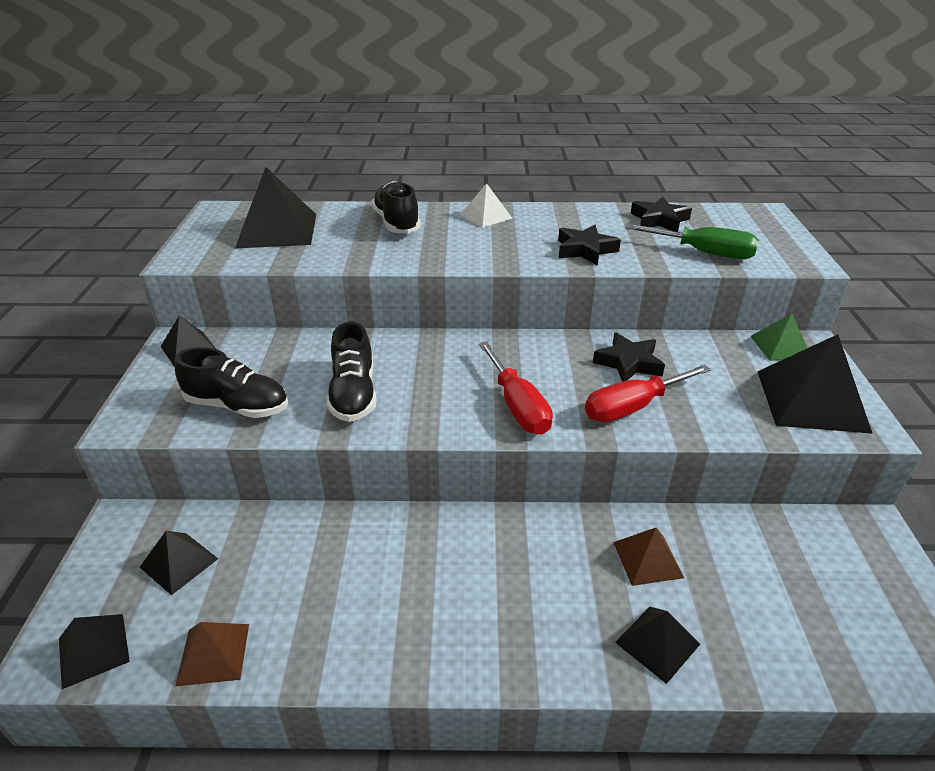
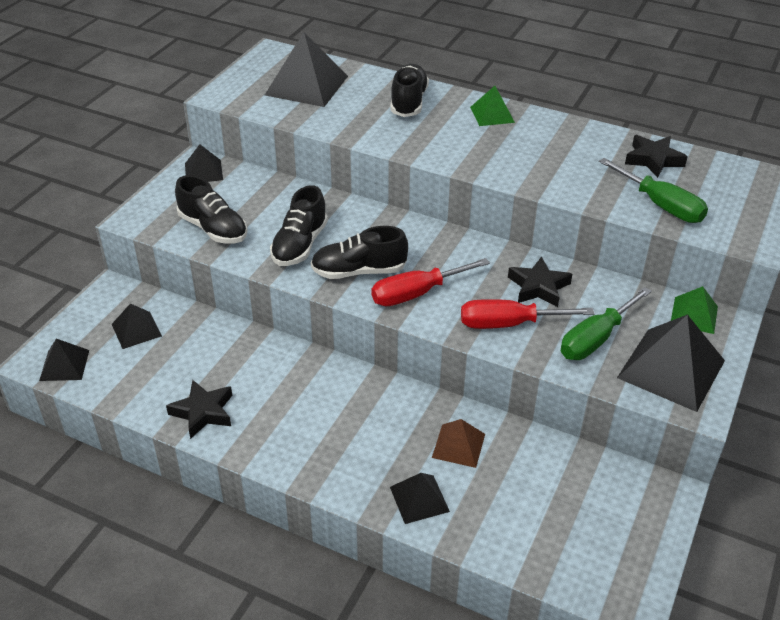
camera: 25 degrees right, 5 degrees up
(213, 654) = (130, 394): brown pyramid -> none
(439, 402) = (359, 271): none -> black shoe
(486, 216) = (492, 114): white pyramid -> green pyramid
(517, 406) = (416, 293): red screwdriver -> red screwdriver turned 60 degrees clockwise
(585, 250) = (551, 173): black star -> black star (203, 412)
(723, 395) = (595, 339): none -> green screwdriver

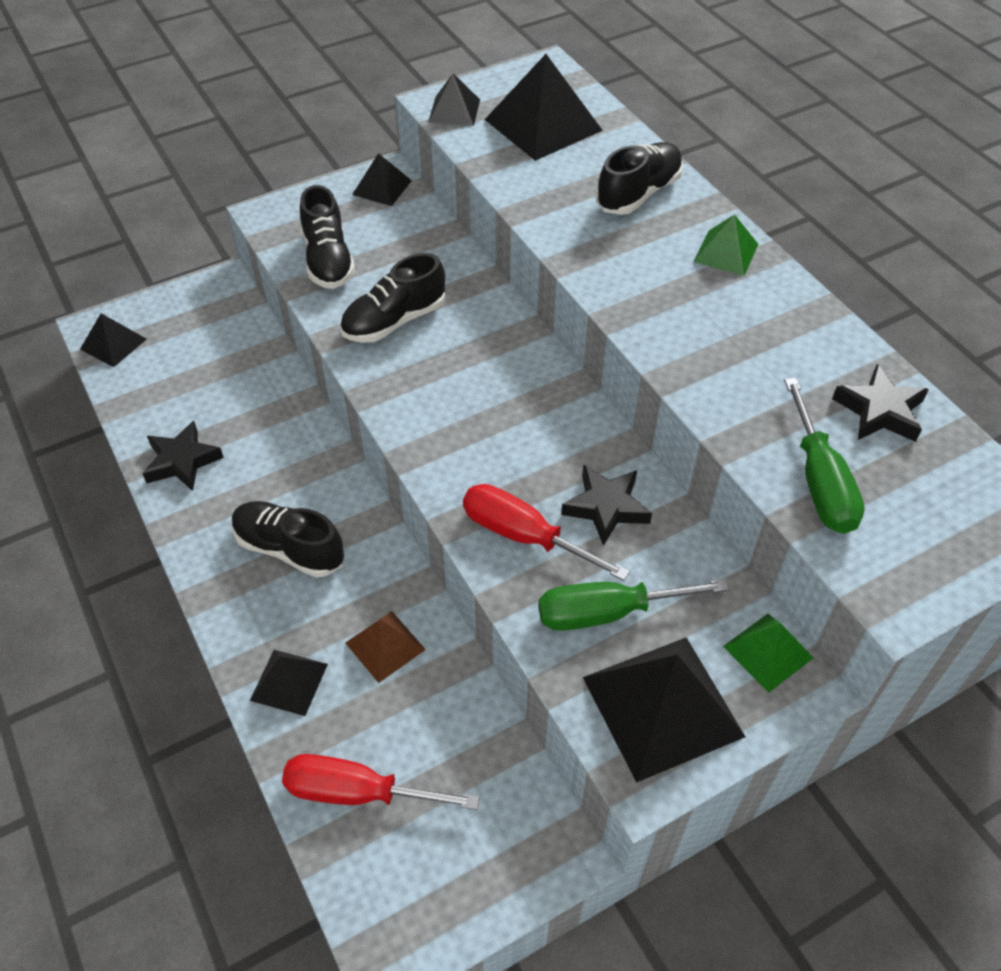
camera: 35 degrees right, 10 degrees up
(136, 330) = (204, 338): black pyramid -> black pyramid (454, 110)
(359, 271) = (424, 383): black shoe -> black shoe (289, 549)
(416, 293) = (459, 442): red screwdriver -> red screwdriver (357, 792)

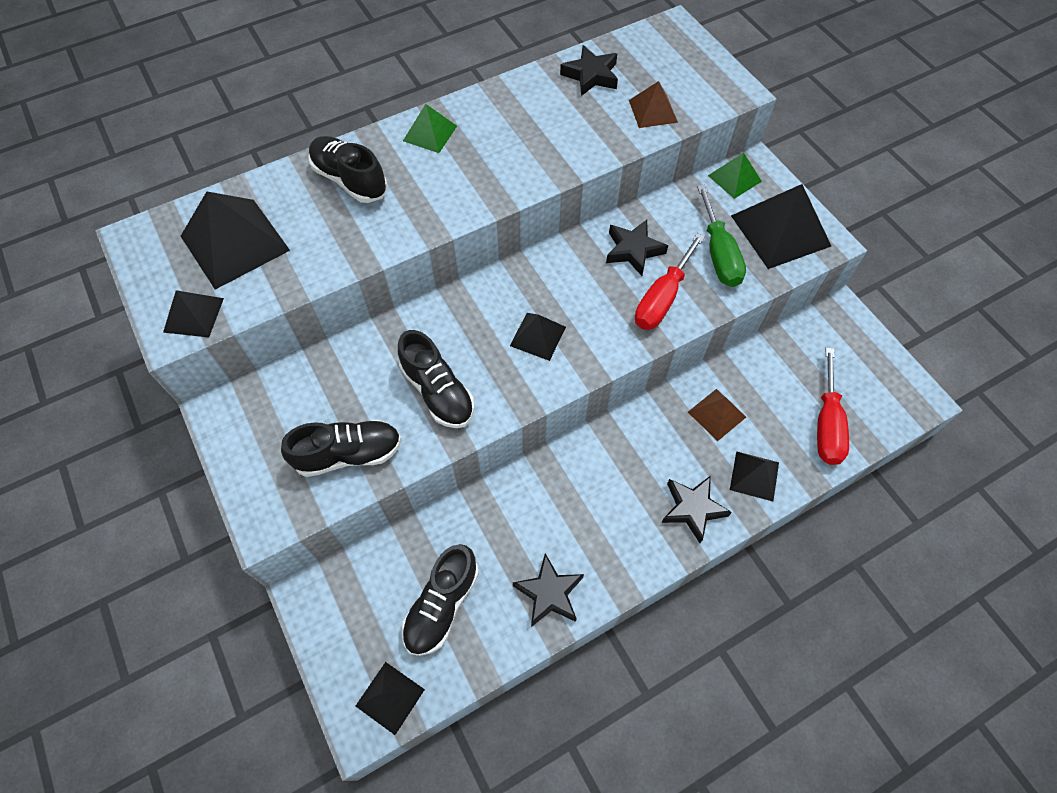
camera: 90 degrees left, 10 degrees up
(254, 604) = (692, 509): none -> black star
(289, 549) = (638, 489): black shoe -> black shoe (442, 605)
(382, 187) = (241, 414): black pyramid -> black pyramid (537, 336)
(819, 482) = (653, 111): green screwdriver -> brown pyramid

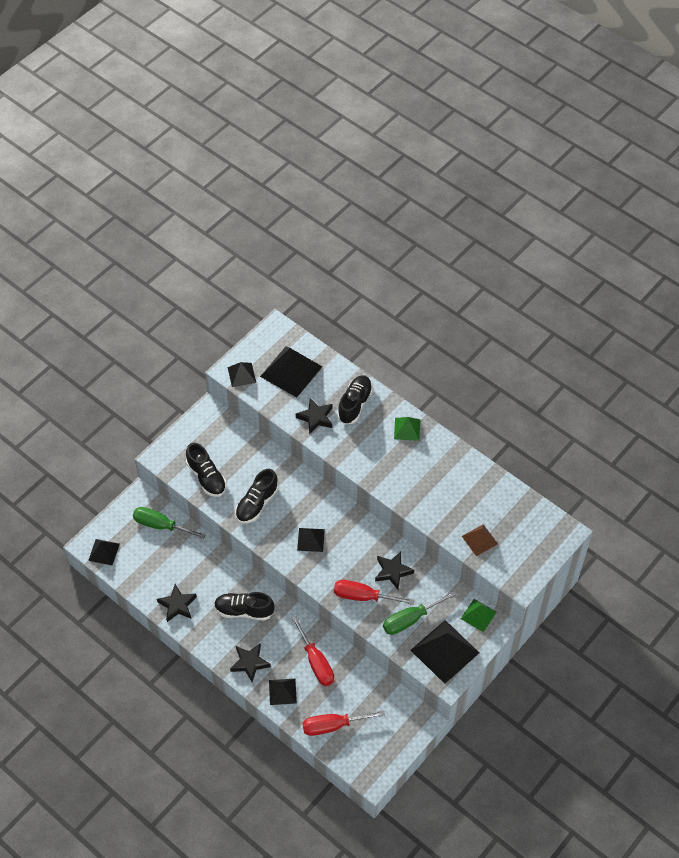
camera: 70 degrees right, 5 degrees down
(382, 575) = (161, 525): none -> green screwdriver
(442, 605) = (155, 558): black shoe -> black shoe (244, 610)
(591, 75) = (495, 497): black star -> black star (315, 418)
(716, 414) = (316, 662): brown pyramid -> red screwdriver

